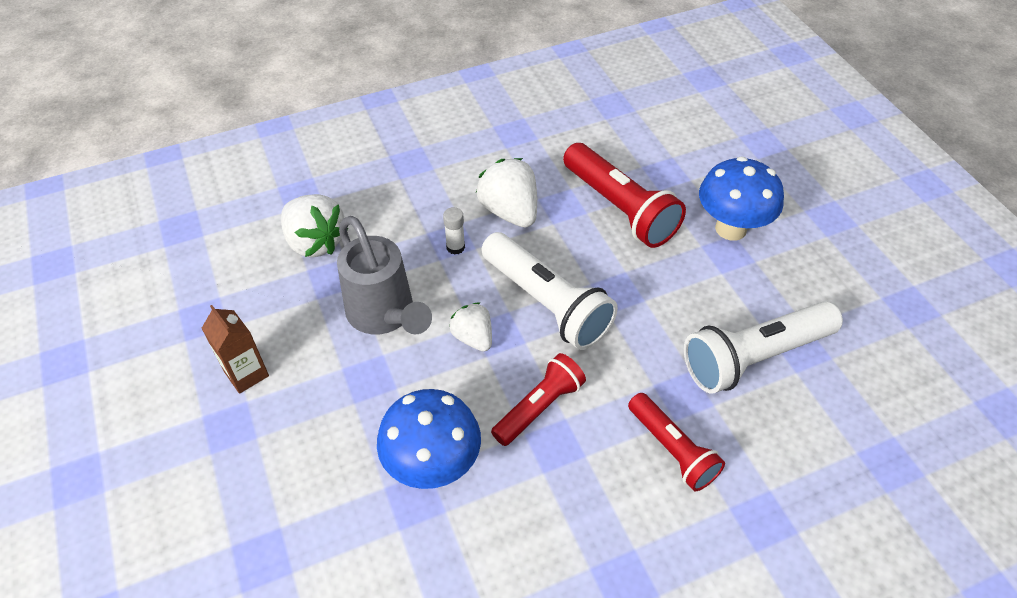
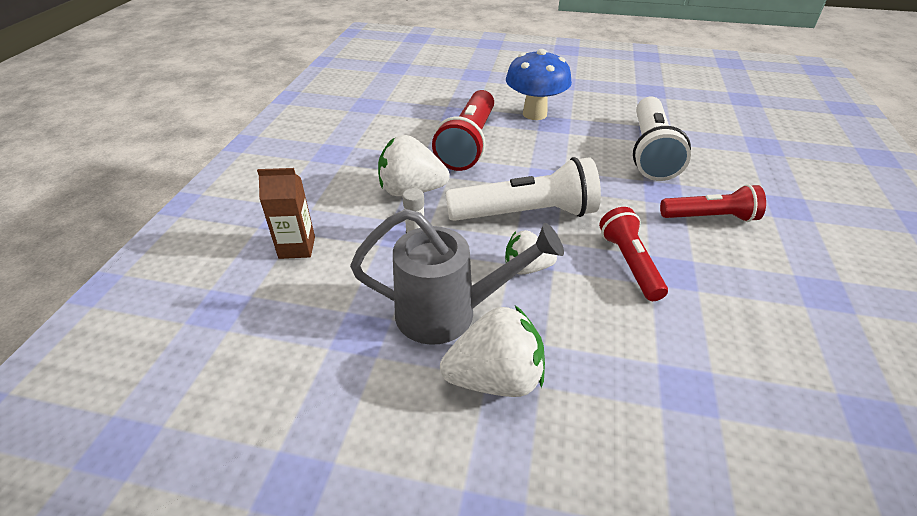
camera: 55 degrees left, 10 degrees down
(246, 374) = (423, 472): brown carton -> brown carton (297, 247)
(315, 242) = (300, 325): white strawberry -> white strawberry (495, 378)
(433, 466) = (654, 357): blue mushroom -> none
(620, 208) = (468, 143): red flashlight -> red flashlight turned 105 degrees clockwise

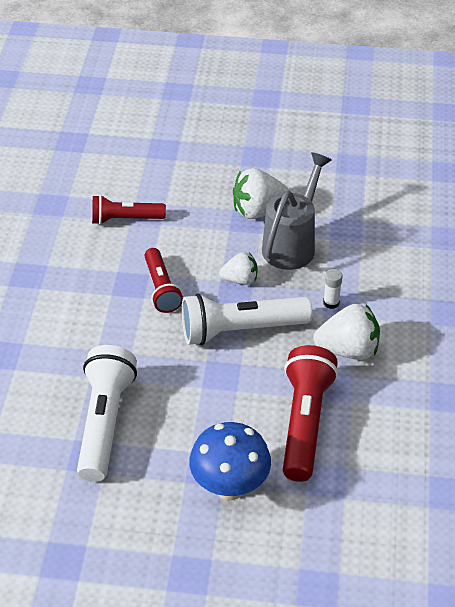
camera: 175 degrees right, 5 degrees up
(297, 247) = (421, 285): brown carton -> none
(448, 313) = (292, 244): grey watering can -> grey watering can turned 120 degrees clockwise
(710, 217) = (79, 337): red flashlight -> red flashlight (125, 219)

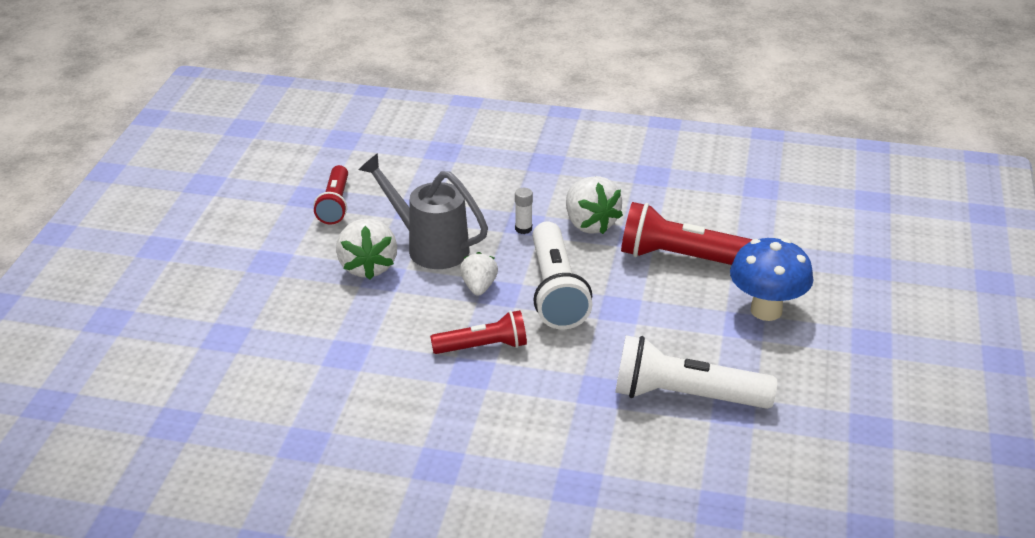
camera: 85 degrees left, 10 degrees down
(125, 219) = (353, 374): red flashlight -> red flashlight (335, 204)
(348, 350) = (590, 224): white strawberry -> white strawberry turned 150 degrees clockwise

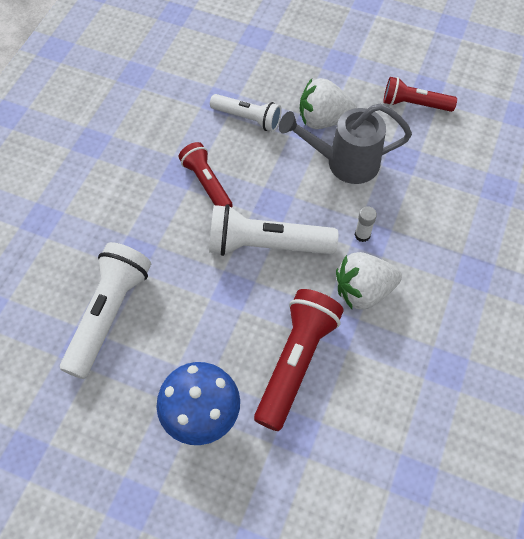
camera: 100 degrees right, 25 degrees up
(374, 326) = (248, 118): none -> white flashlight
(430, 247) = (344, 163): grey watering can -> grey watering can turned 135 degrees counterclockwise
(479, 287) = (283, 190): white strawberry -> none
(483, 347) = (207, 183): red flashlight -> red flashlight turned 150 degrees clockwise

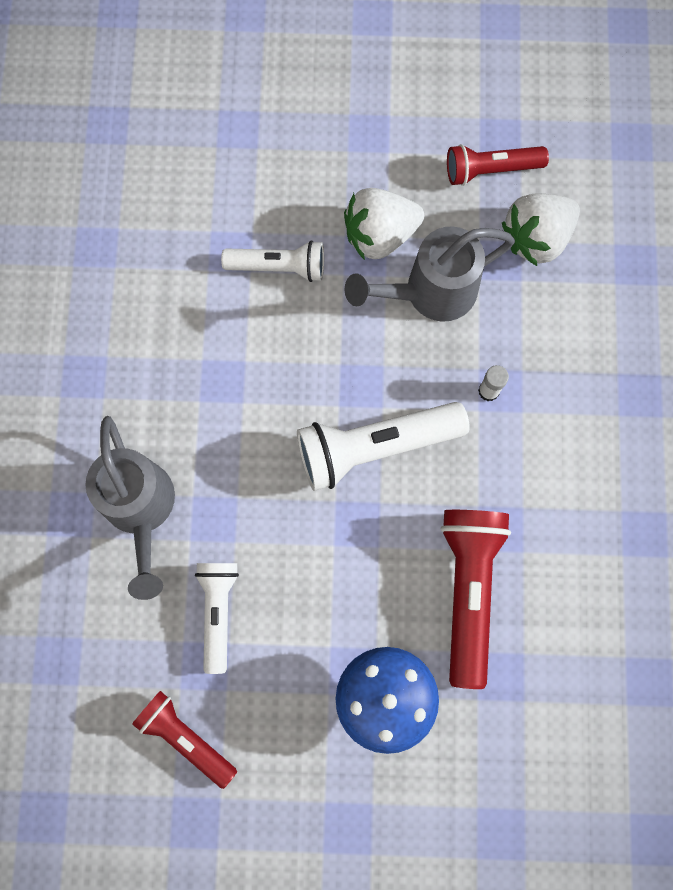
camera: 20 degrees left, 15 degrees up
(88, 232) = (141, 510): none -> grey watering can
(109, 314) = (218, 612): white flashlight -> white flashlight, size x0.63
(207, 183) = (264, 385): red flashlight -> red flashlight (186, 737)
(363, 291) = (515, 468): white strawberry -> white strawberry (536, 238)

